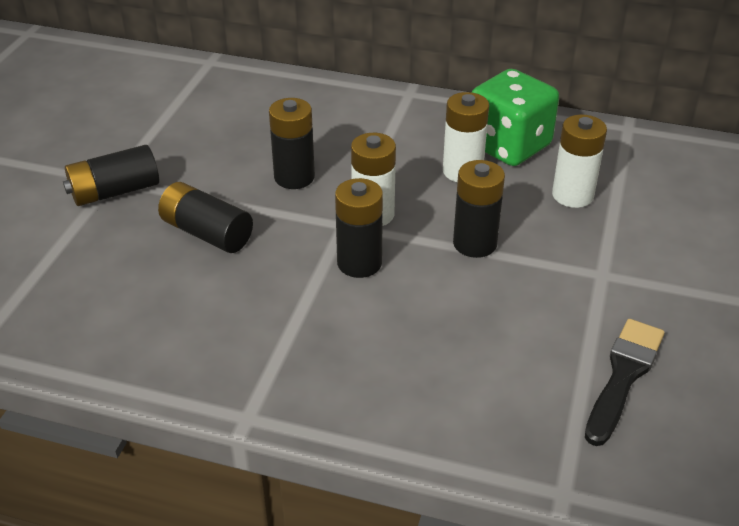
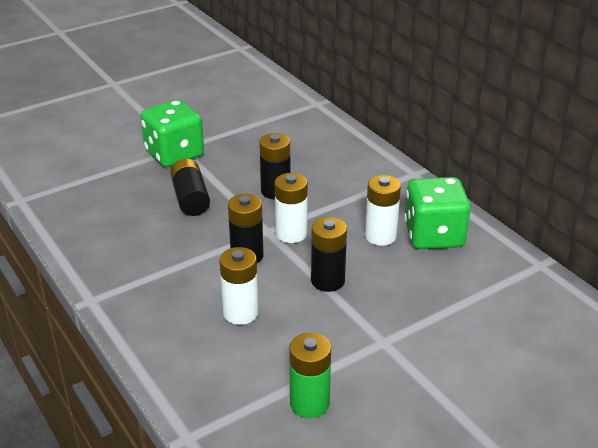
camera: 40 degrees right, 5 degrees down
(115, 191) = (174, 154): black battery -> green dice
(572, 195) = (433, 286): white battery -> white battery (240, 313)
(623, 376) = (309, 403): black brush -> green battery

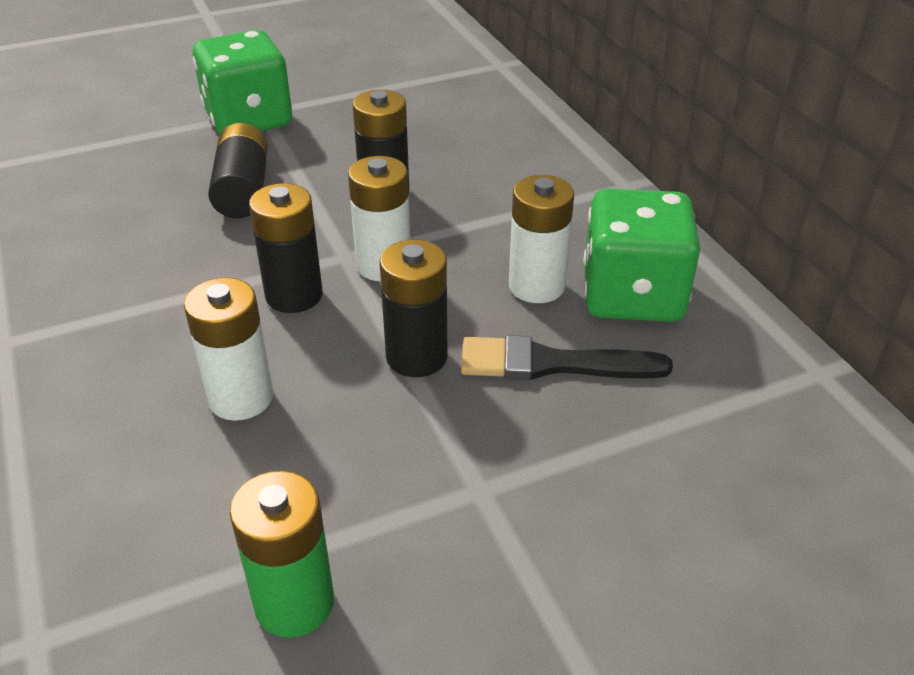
camera: 10 degrees right, 5 degrees up
(401, 276) = (552, 364): none -> black brush

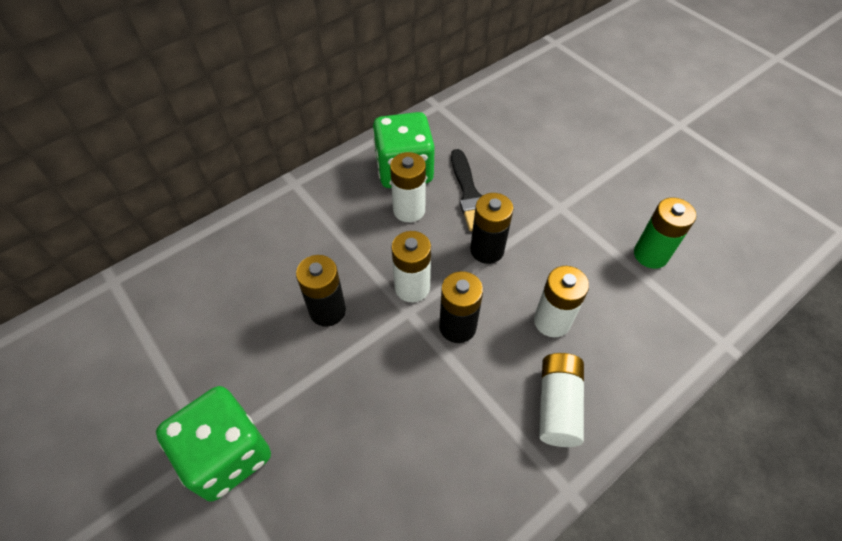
camera: 105 degrees left, 15 degrees up
(110, 364) = (557, 405): none -> white battery
(243, 190) = (344, 409): black battery -> none

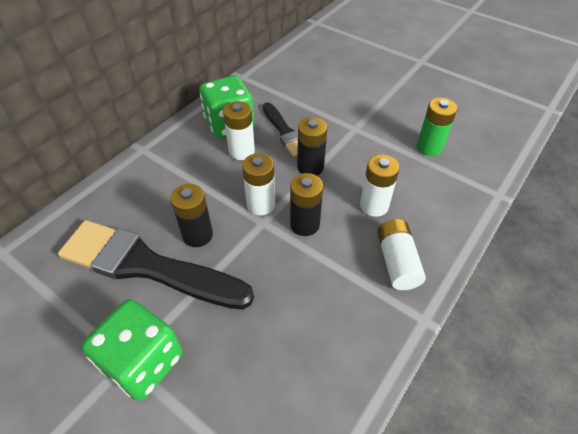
camera: 15 degrees left, 5 degrees down
(261, 336) = (147, 266): none -> black brush

